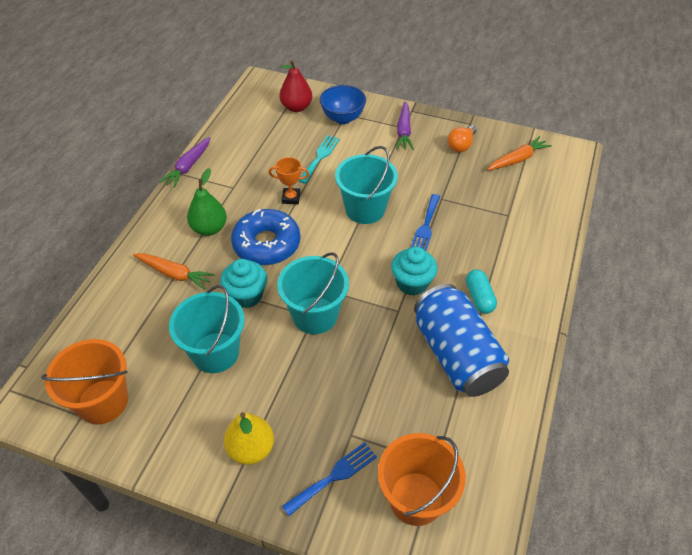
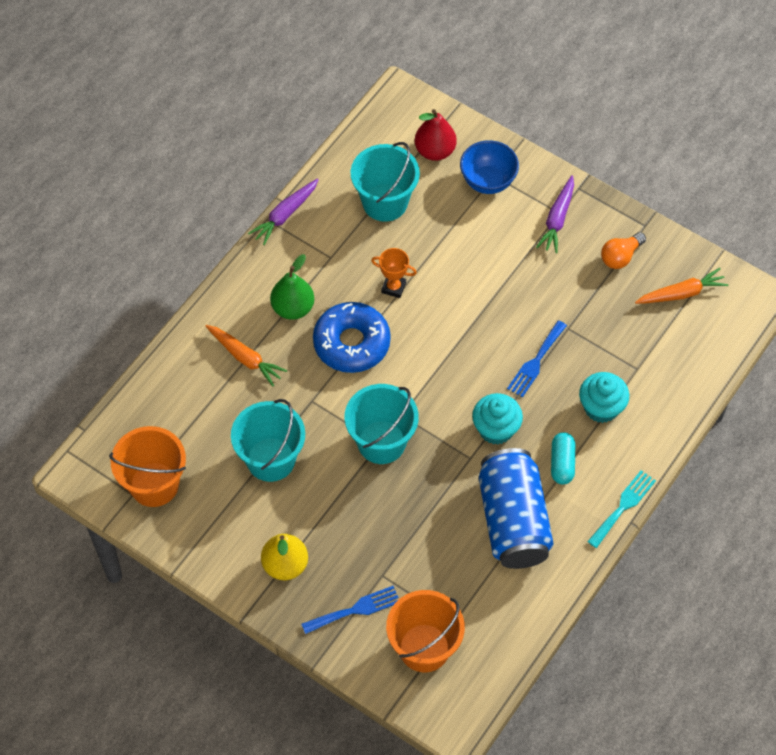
camera: 15 degrees right, 10 degrees up
(246, 295) = (316, 402): turquoise cupcake -> turquoise cupcake (601, 408)
(320, 157) = (443, 236): turquoise fork -> turquoise fork (623, 506)
(365, 209) = (474, 322): turquoise bucket -> turquoise bucket (385, 202)

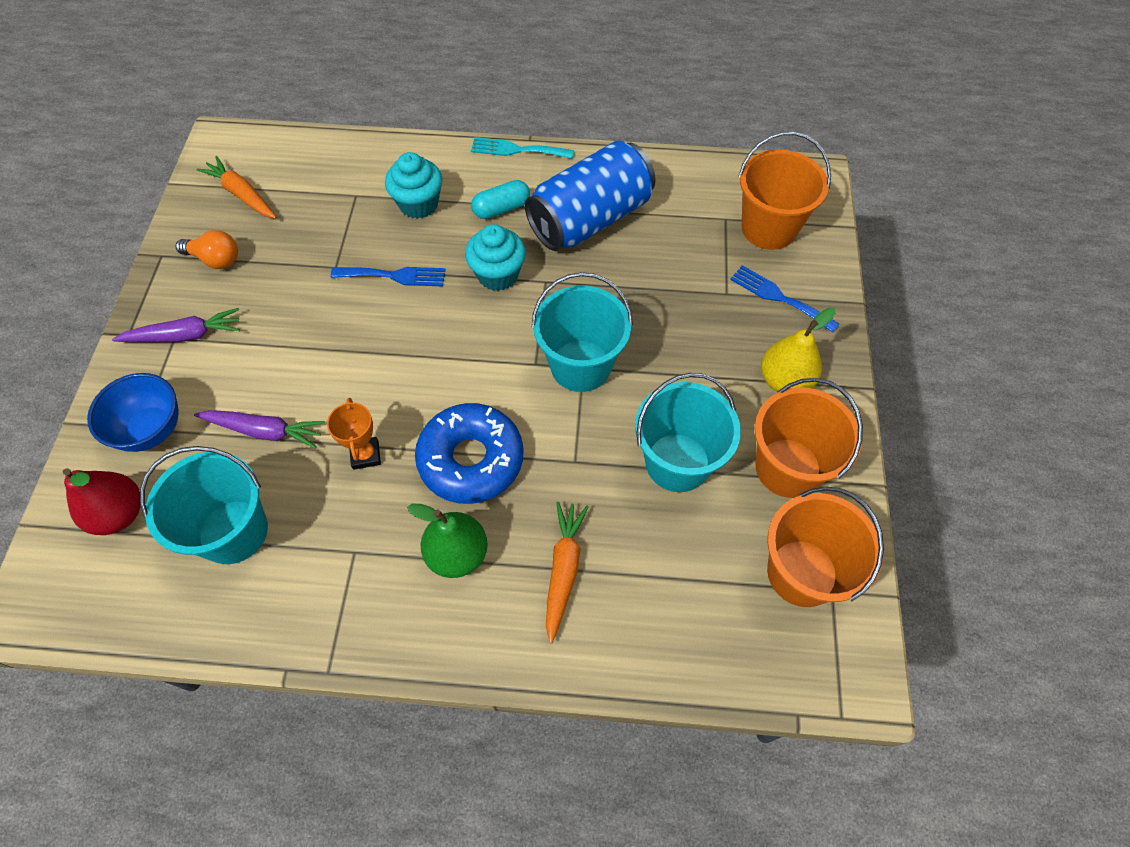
camera: 120 degrees left, 0 degrees up
(223, 523) = (787, 468): none -> orange bucket
(285, 214) = (308, 650): purple carrot -> purple carrot (264, 431)

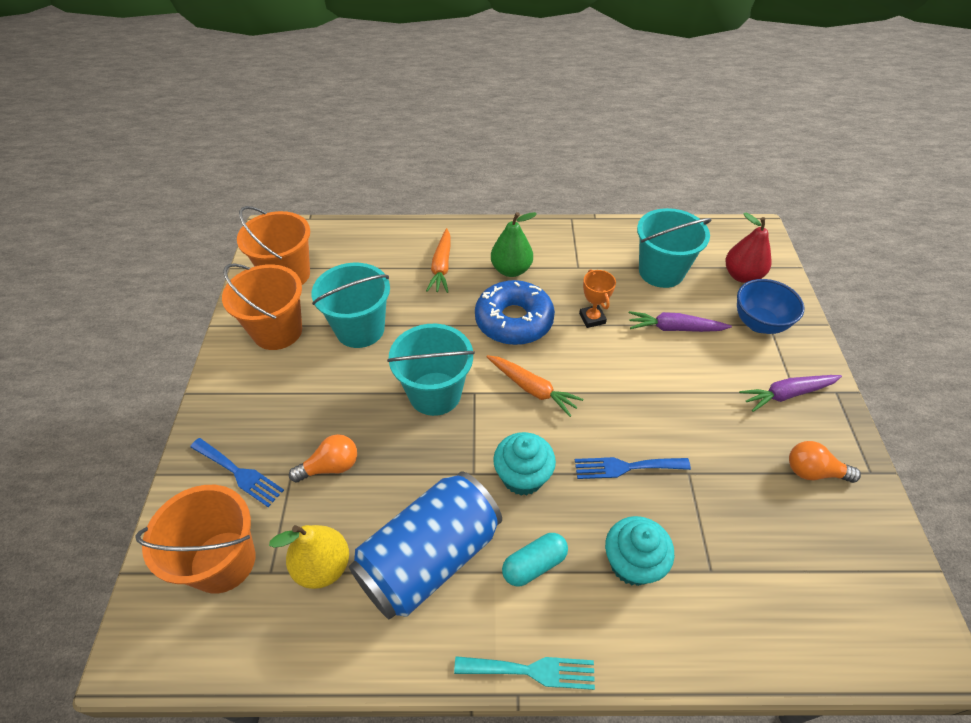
camera: 175 degrees right, 10 degrees down
(242, 195) = (842, 559): orange carrot -> orange carrot (532, 388)
(688, 297) = (331, 466): none -> orange light bulb
(785, 380) = (259, 393): yellow pear -> yellow pear (323, 566)

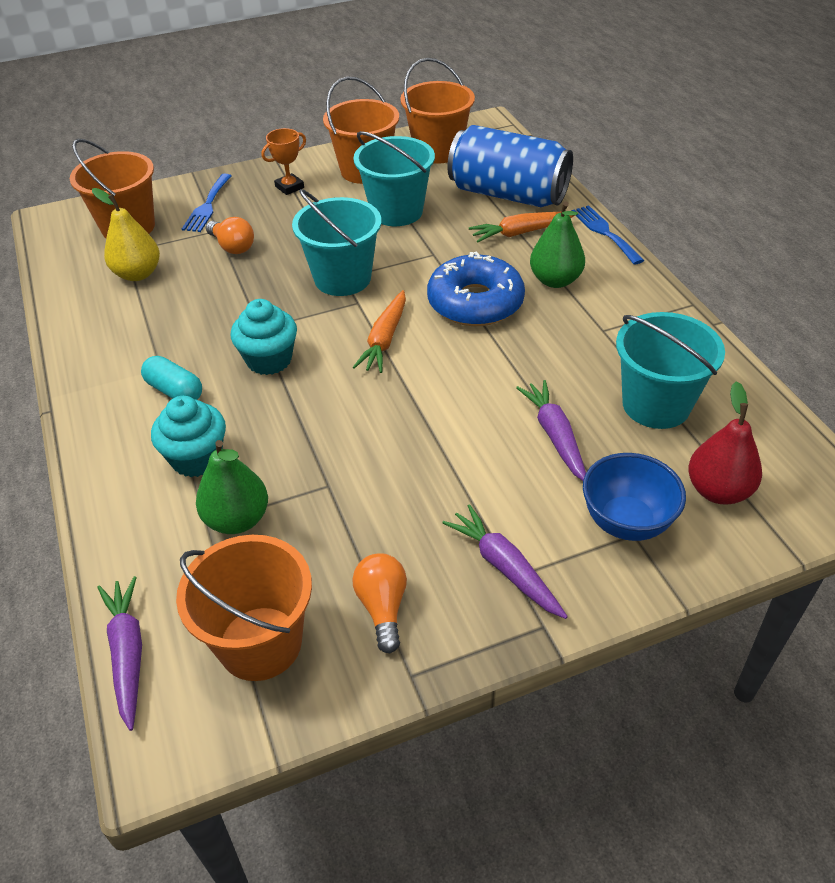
camera: 70 degrees right, 5 degrees down
(429, 557) = (162, 326): blue can -> blue can (508, 194)
(531, 671) = (73, 413): turquoise fork -> none
(592, 318) = (521, 360): orange trophy -> orange trophy (289, 187)
(626, 467) = (313, 431): blue fork -> blue fork (604, 232)
(712, 546) = (237, 519): none -> green pear
(839, 558) = (260, 643): none -> orange bucket
(844, 661) = (128, 654): none -> purple carrot

